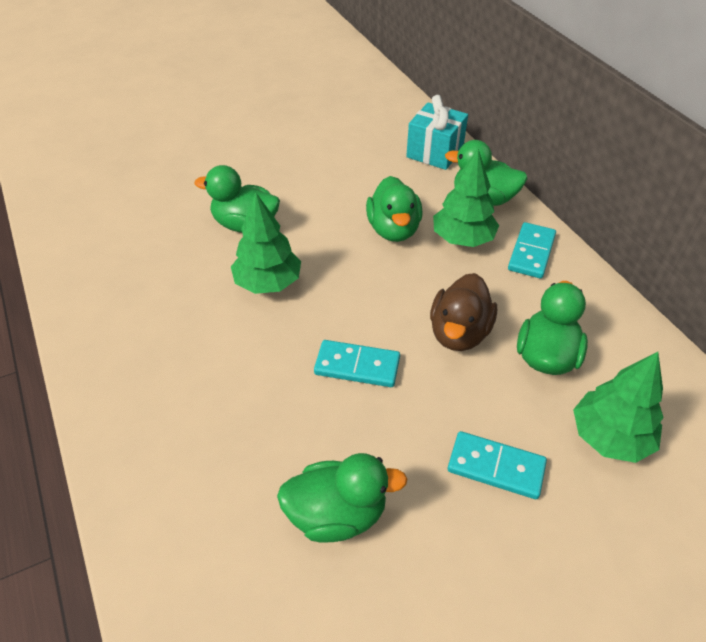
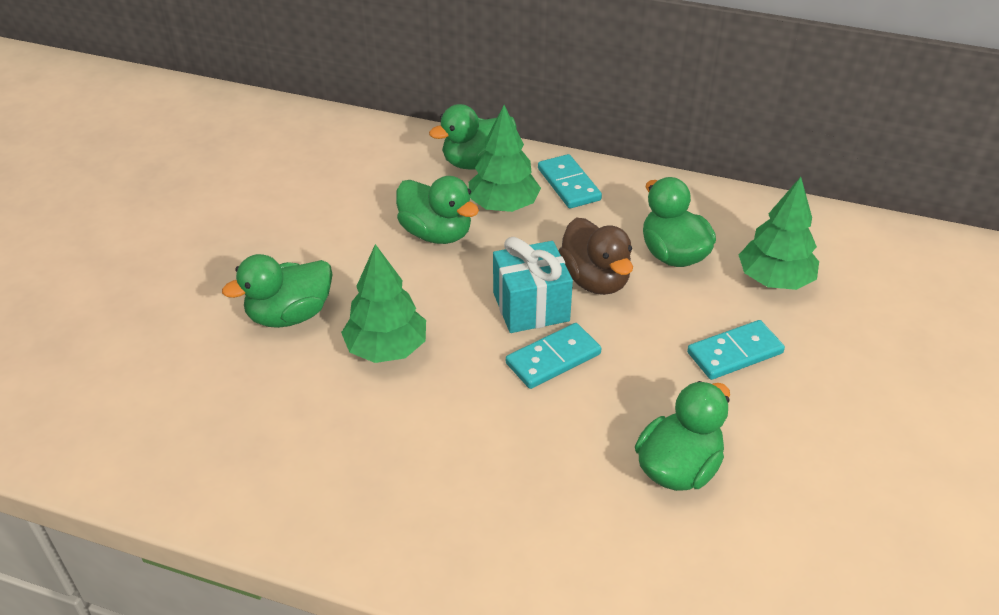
camera: 45 degrees left, 5 degrees down
(435, 152) = (382, 145): turquoise gift -> turquoise gift (531, 307)

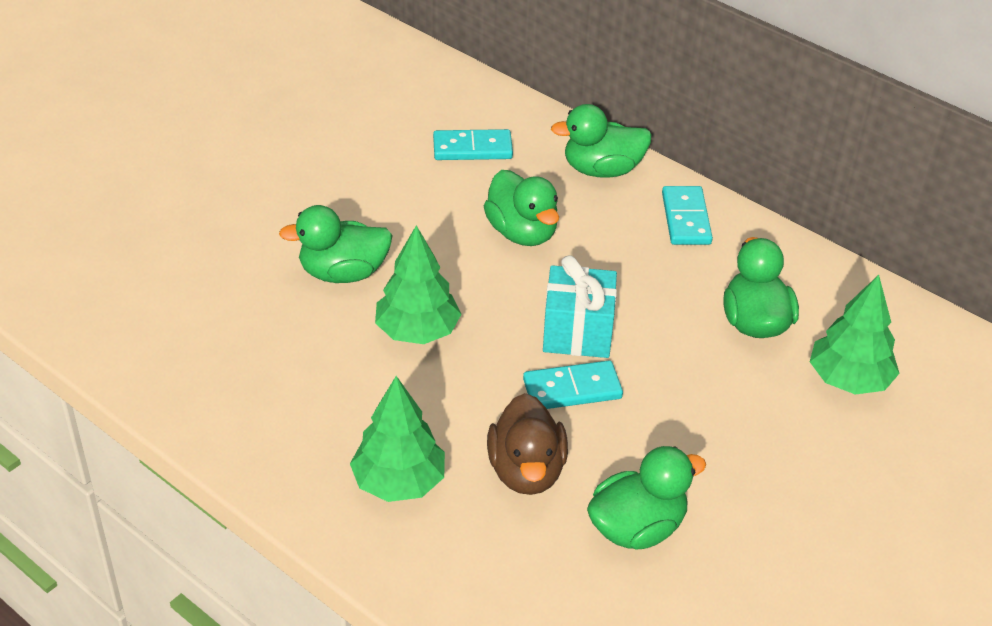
camera: 20 degrees right, 0 degrees up
(503, 206) = (605, 223): green tree -> green tree (398, 482)
(595, 280) = (657, 325): brown duck -> brown duck (526, 471)
(735, 353) = (760, 439): turquoise domino -> turquoise domino (472, 148)

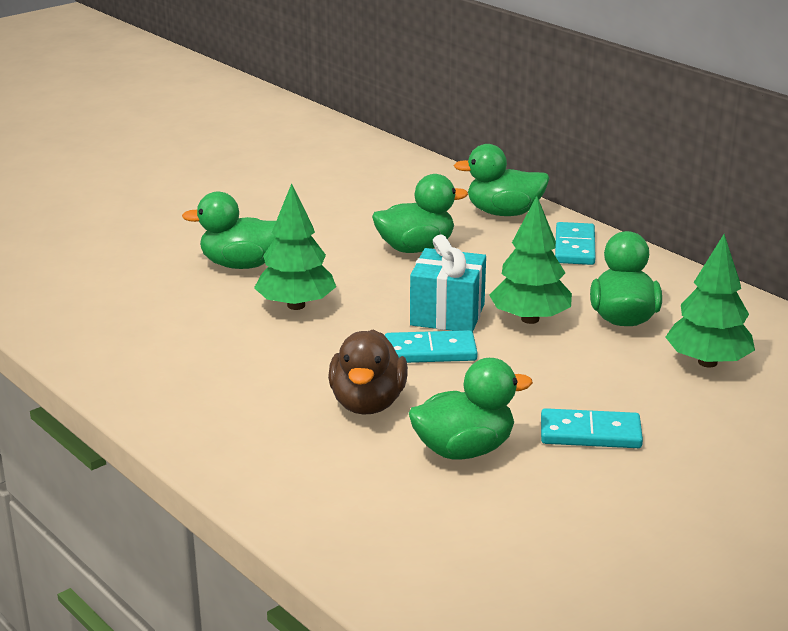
camera: 10 degrees right, 15 degrees down
(398, 482) = (242, 402): green tree -> green tree (530, 319)
(472, 148) = (387, 194): turquoise domino -> turquoise domino (590, 433)
(522, 233) = (416, 248): green duck -> green duck turned 90 degrees counterclockwise

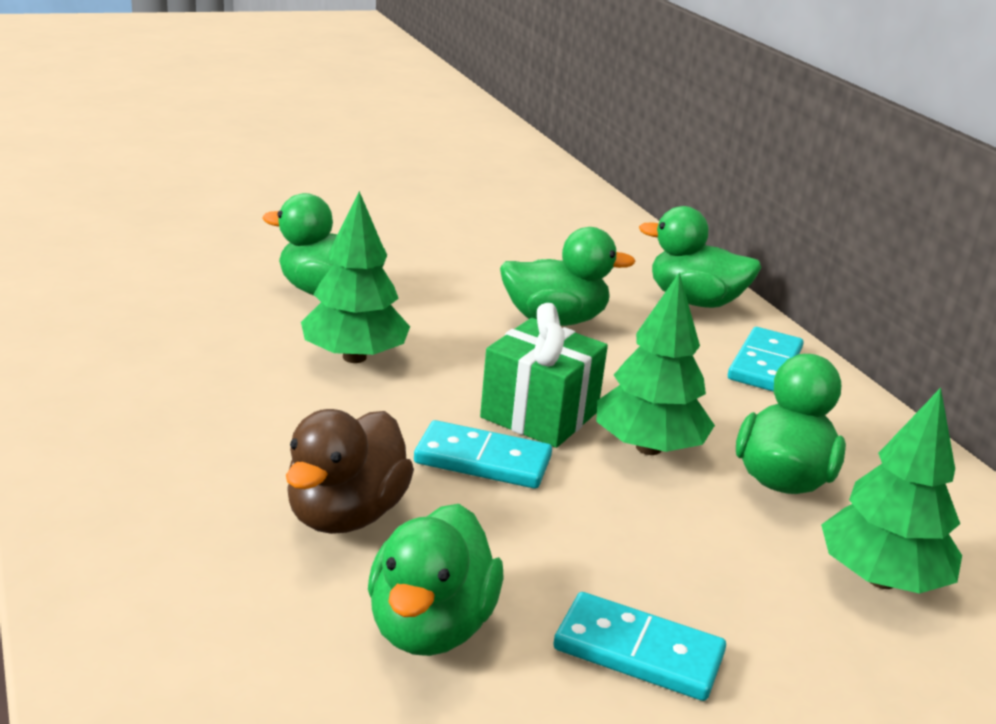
camera: 15 degrees right, 0 degrees up
(447, 315) = (539, 415): turquoise gift -> green gift
(464, 450) = (430, 627): green duck -> green duck turned 105 degrees clockwise

